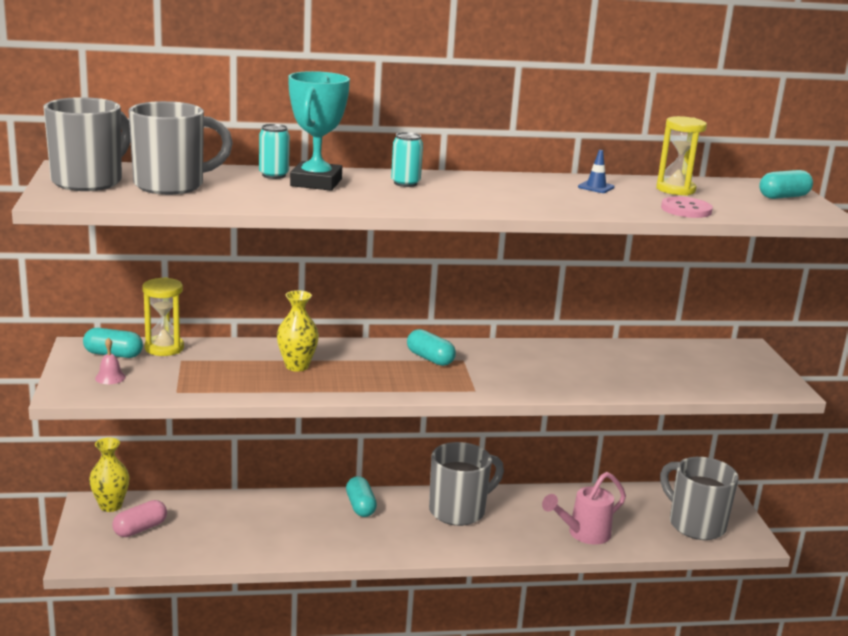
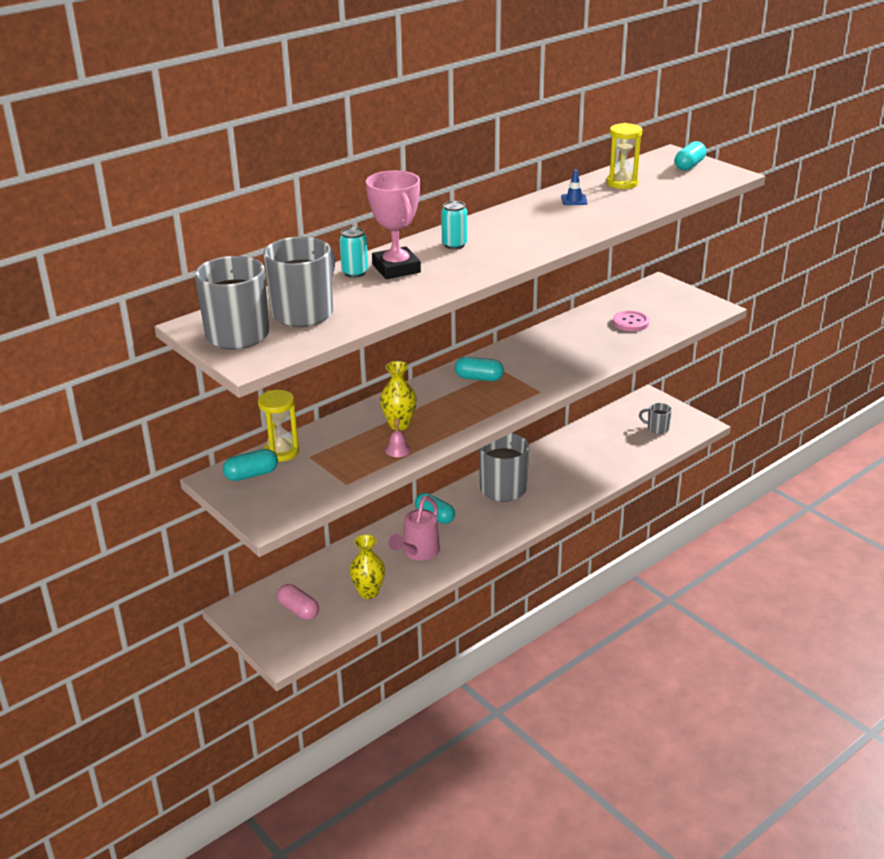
camera: 30 degrees left, 10 degrees up
(110, 377) = (280, 495): pink bell -> pink bell (397, 450)
(110, 506) = (252, 604): yellow vase -> yellow vase (368, 592)
(140, 529) = (298, 610): pink capsule -> pink capsule turned 60 degrees counterclockwise
(316, 182) = (396, 268): turquoise trophy -> pink trophy
(583, 534) = (599, 468): pink watering can -> pink watering can (417, 553)
(686, 209) = (655, 201): pink button -> pink button (630, 322)
(694, 524) = (657, 428): grey mug -> grey mug, size x0.48

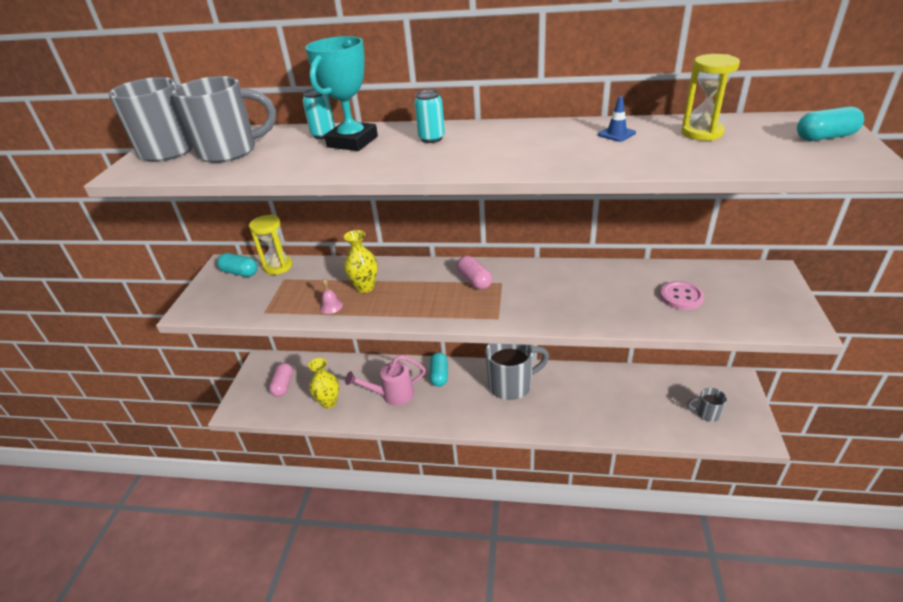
camera: 50 degrees right, 5 degrees up
(396, 268) = (352, 142): pink trophy -> turquoise trophy
(479, 378) = (474, 281): turquoise capsule -> pink capsule
(657, 428) = (706, 413): grey mug -> grey mug turned 60 degrees counterclockwise

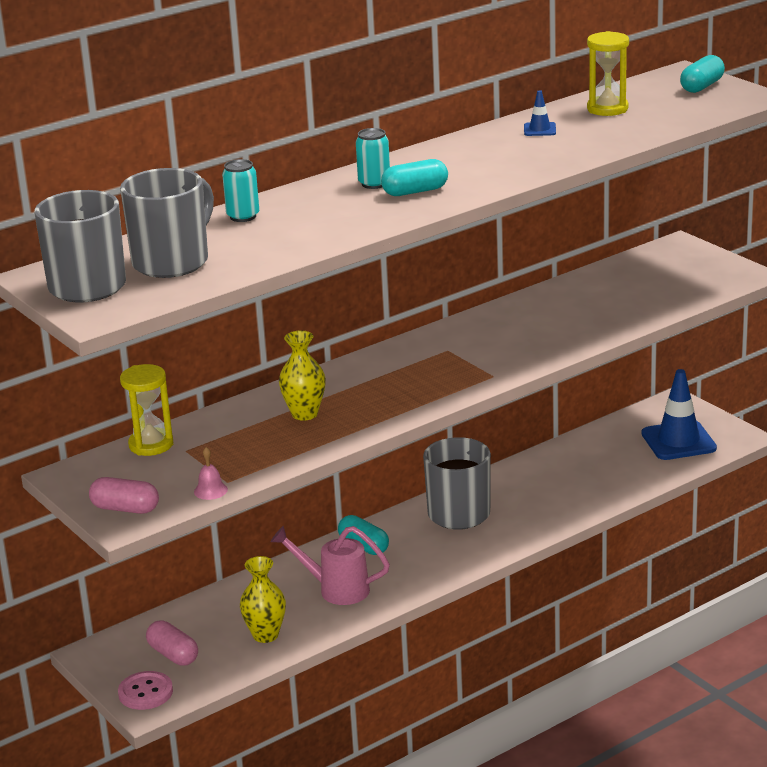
camera: 45 degrees left, 10 degrees down
(240, 272) = (110, 470): turquoise capsule -> turquoise capsule (415, 191)
(331, 306) = (298, 443): pink bell -> pink bell (210, 490)
(352, 142) = (295, 211): turquoise trophy -> none
(392, 395) = (335, 589): pink watering can -> pink watering can turned 75 degrees clockwise
(474, 281) = (416, 360): pink capsule -> pink capsule (125, 509)
(681, 297) = (629, 293): pink button -> pink button (145, 692)
(706, 413) = (678, 441): grey mug -> blue traffic cone

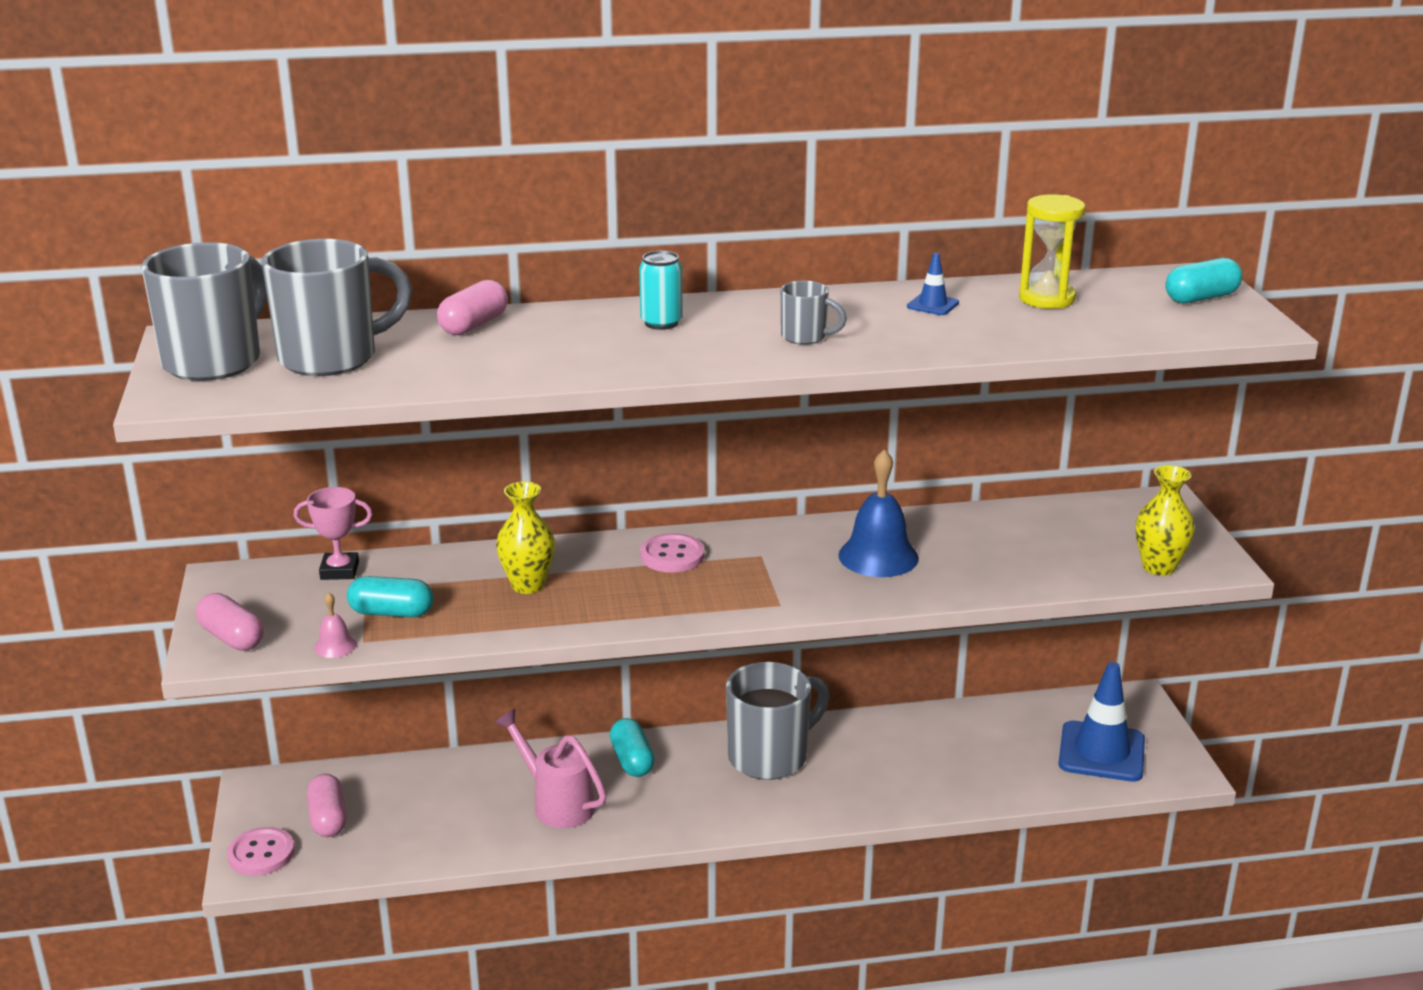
camera: 25 degrees right, 0 degrees up
(151, 445) = (339, 571): yellow hourglass -> pink trophy
(243, 216) = (474, 325): turquoise can -> pink capsule
(265, 635) = (437, 831): yellow vase -> yellow vase (1159, 567)
(386, 367) = (672, 556): none -> pink button
(415, 191) = (693, 344): turquoise capsule -> turquoise capsule (391, 613)
(484, 169) = (805, 337): none -> grey mug
(527, 328) = (878, 556): none -> blue bell

